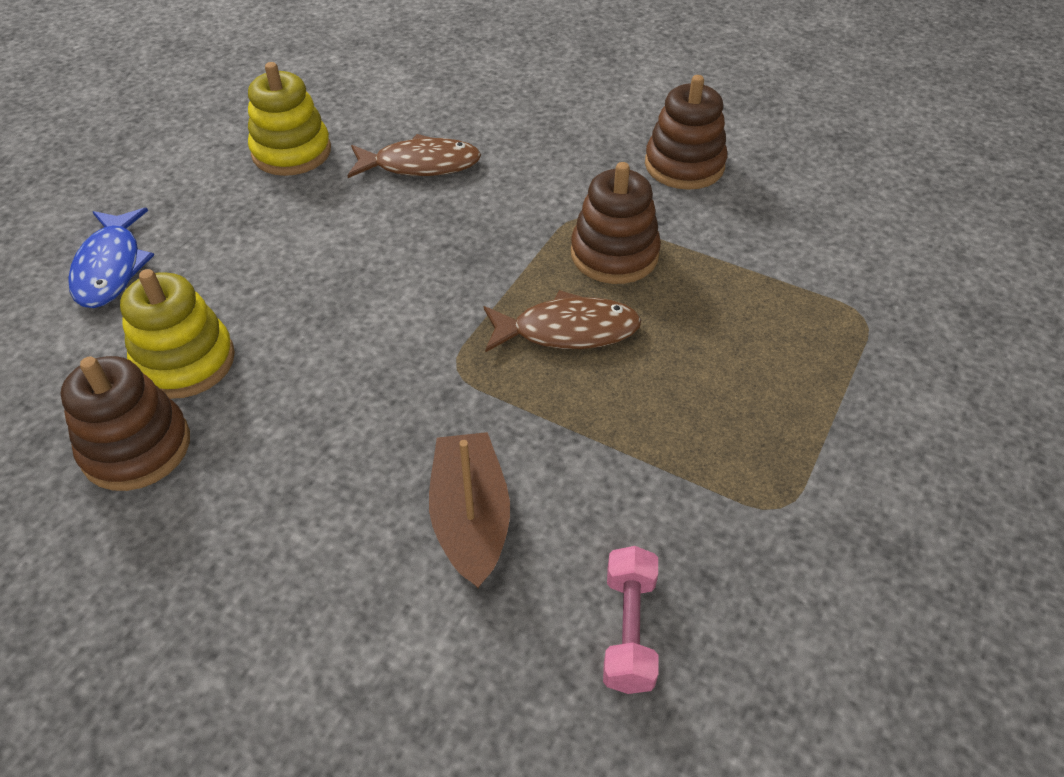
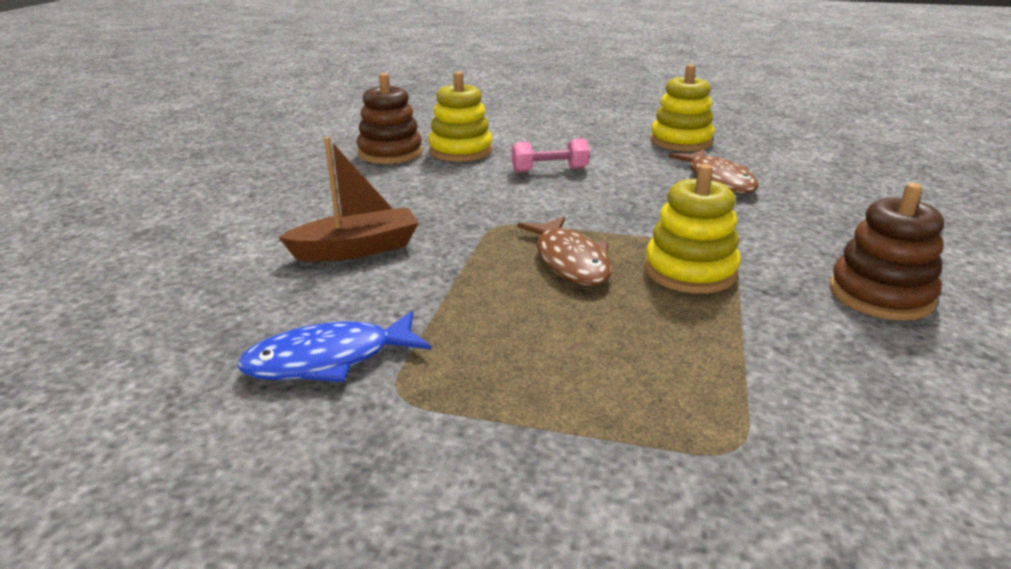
camera: 75 degrees right, 20 degrees down
(111, 268) = (525, 122): blue fish -> blue fish (328, 360)
(614, 254) = (690, 271): brown stacking toy -> yellow stacking toy
(629, 630) = (258, 323): pink dumbbell -> pink dumbbell (549, 170)

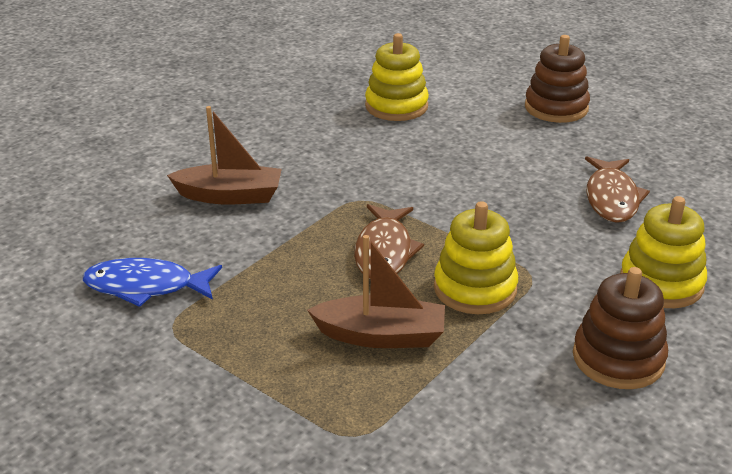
camera: 25 degrees right, 5 degrees up
(390, 153) = (332, 95): brown stacking toy -> brown stacking toy (556, 108)
(549, 170) = (458, 148): pink dumbbell -> none
(649, 336) = (381, 336): none -> brown boat
(681, 141) = (627, 140): yellow stacking toy -> yellow stacking toy (661, 283)

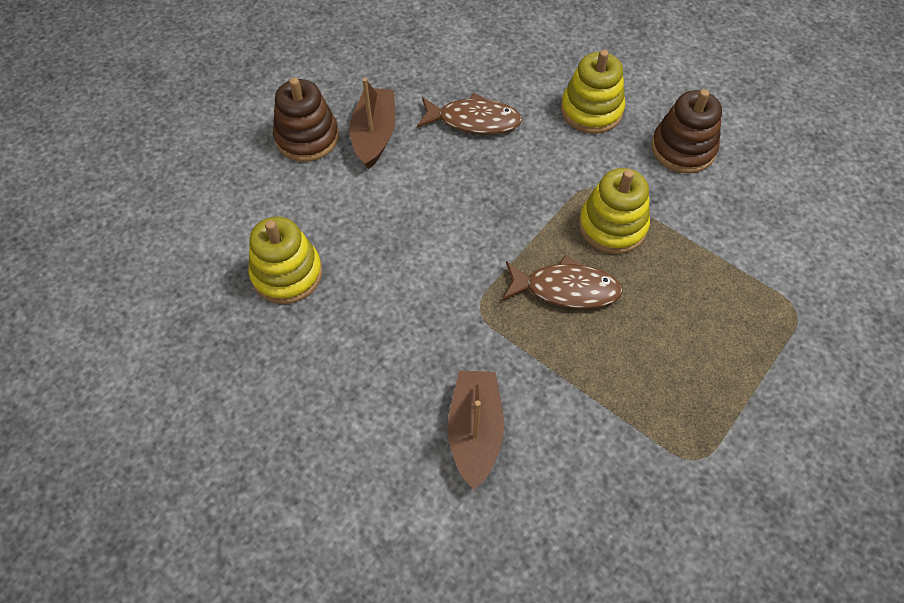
camera: 90 degrees left, 25 degrees up
(146, 286) = (642, 493): blue fish -> none
(381, 336) = (683, 293): brown boat -> brown boat (374, 135)

